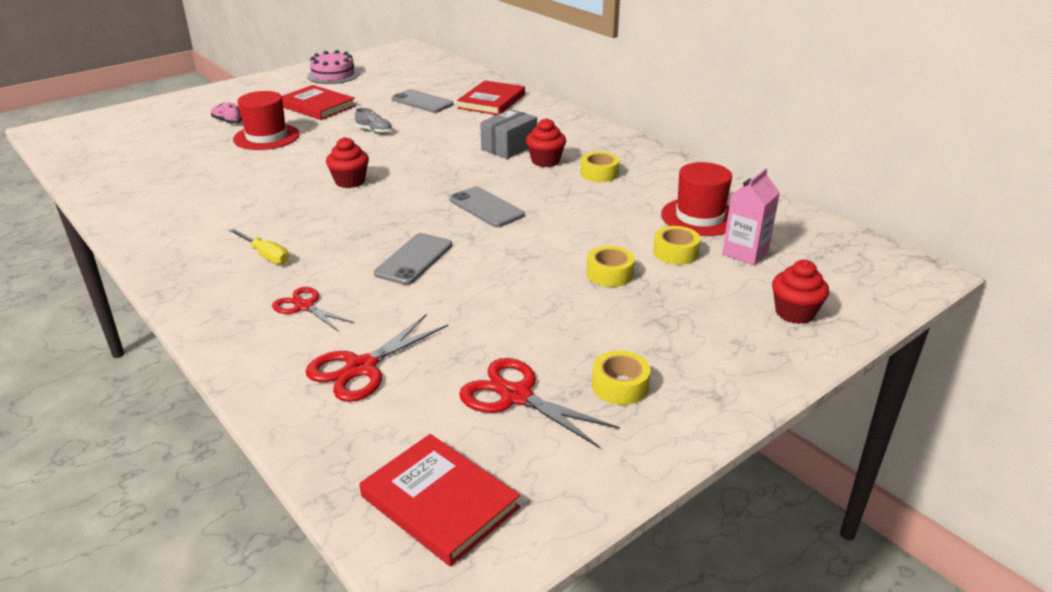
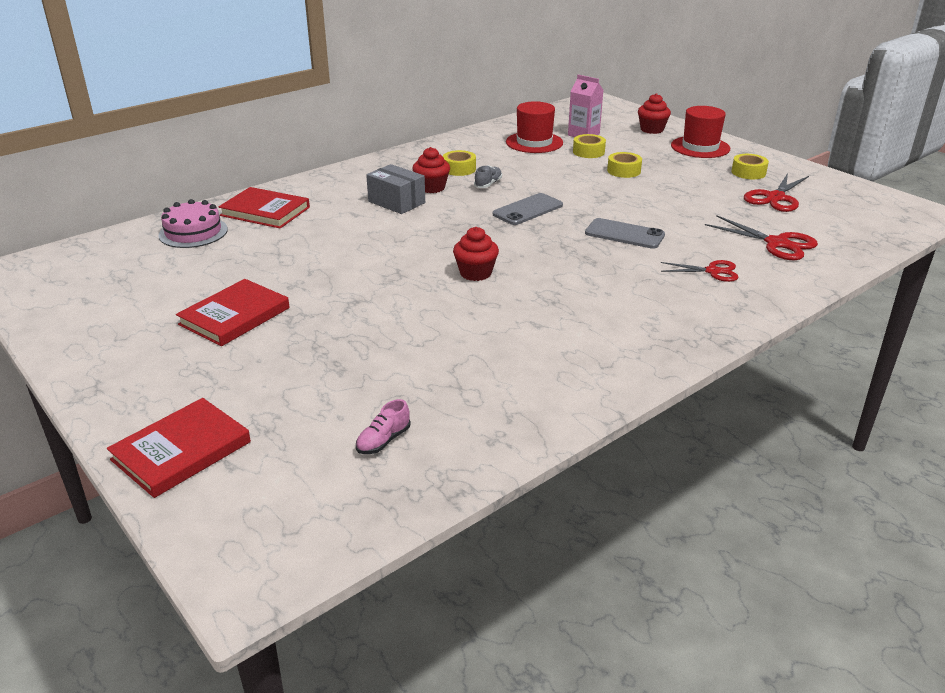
camera: 90 degrees left, 0 degrees up
(227, 121) = (269, 381): pink shoe -> pink shoe (383, 441)
(265, 255) = (638, 299): yellow screwdriver -> none
(266, 137) = (338, 340): red hat -> red hat (700, 147)
(304, 306) = (712, 271): red scissors -> red scissors turned 120 degrees counterclockwise
(333, 75) = (102, 317): pink cake -> pink cake (193, 232)
(374, 131) = (337, 270): grey shoe -> grey shoe (488, 184)
(422, 102) = (249, 248): grey phone -> none
(440, 502) = (876, 215): red book -> red book (181, 451)

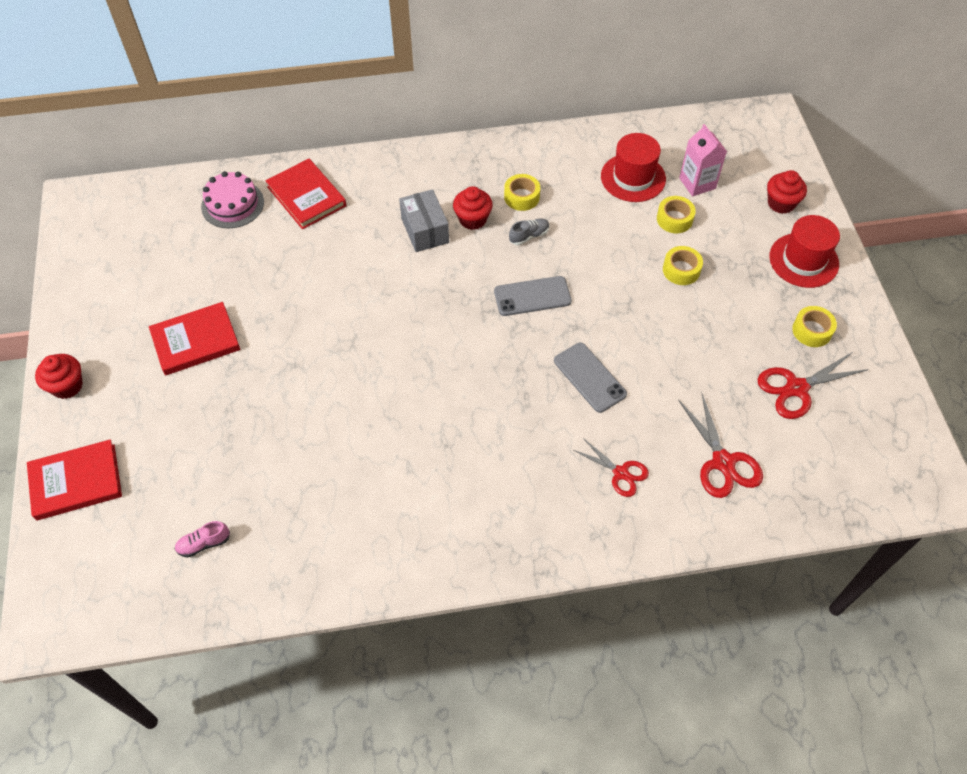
camera: 30 degrees right, 25 degrees up
(475, 273) = (413, 373): red cupcake -> red cupcake (67, 386)

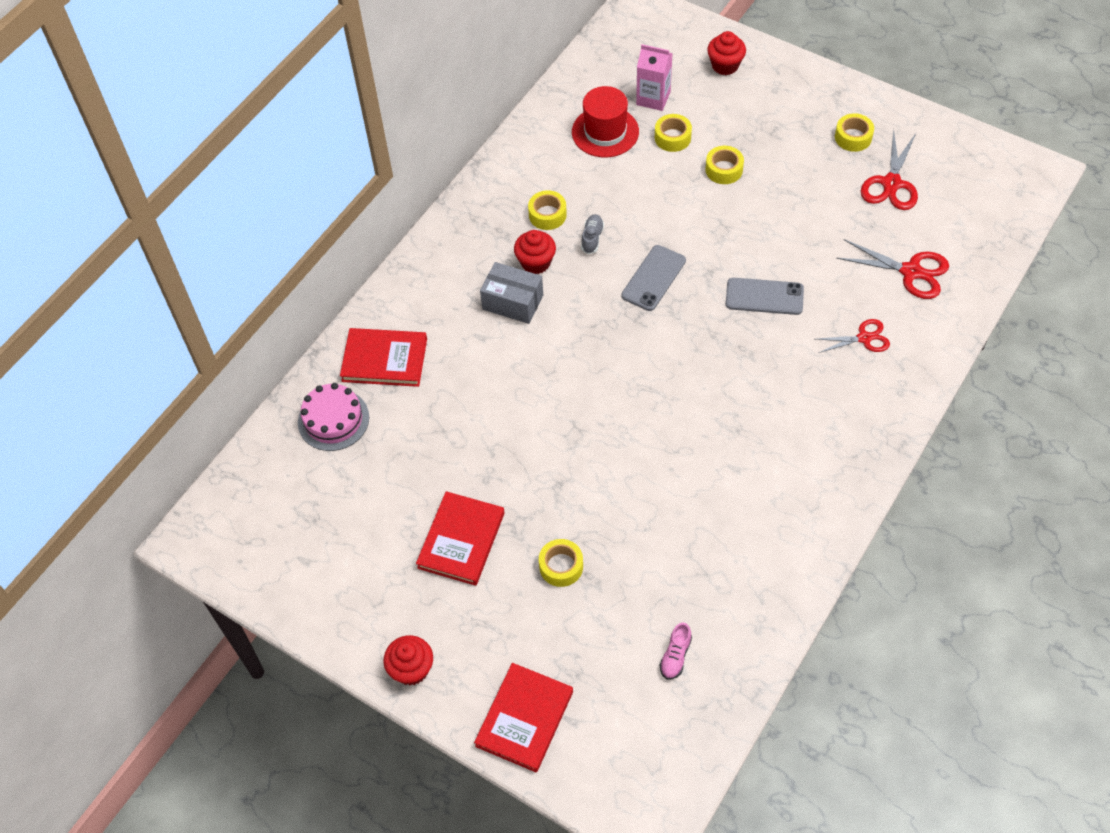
camera: 45 degrees left, 0 degrees up
(223, 415) = (561, 566): none -> yellow tape
(803, 260) = (789, 93): red hat -> none

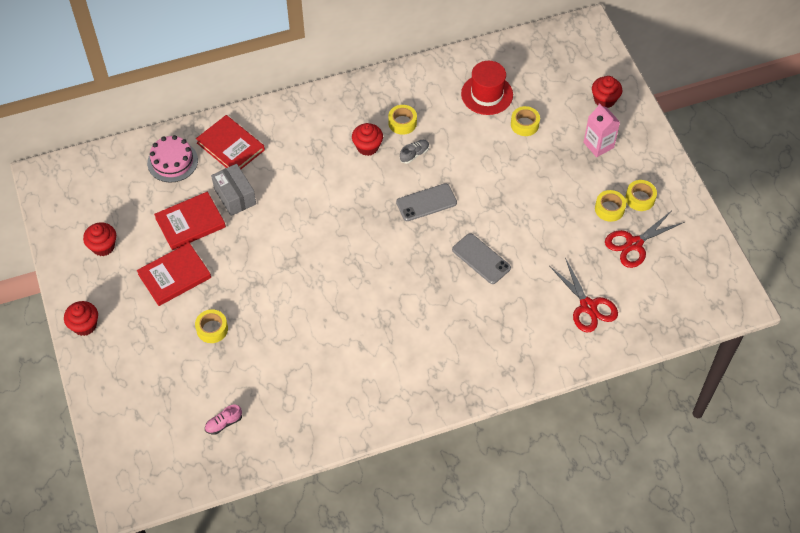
camera: 35 degrees right, 0 degrees up
(345, 567) = (103, 246): none -> red cupcake
(513, 302) = (332, 161): grey box -> grey box (235, 196)
(524, 719) = (115, 395): red book -> red book (190, 223)
(653, 98) = (537, 92): pink carton -> pink carton (598, 145)
(724, 170) = (536, 165): yellow tape -> yellow tape (609, 209)
(864, 338) = (516, 325): red scissors -> none

